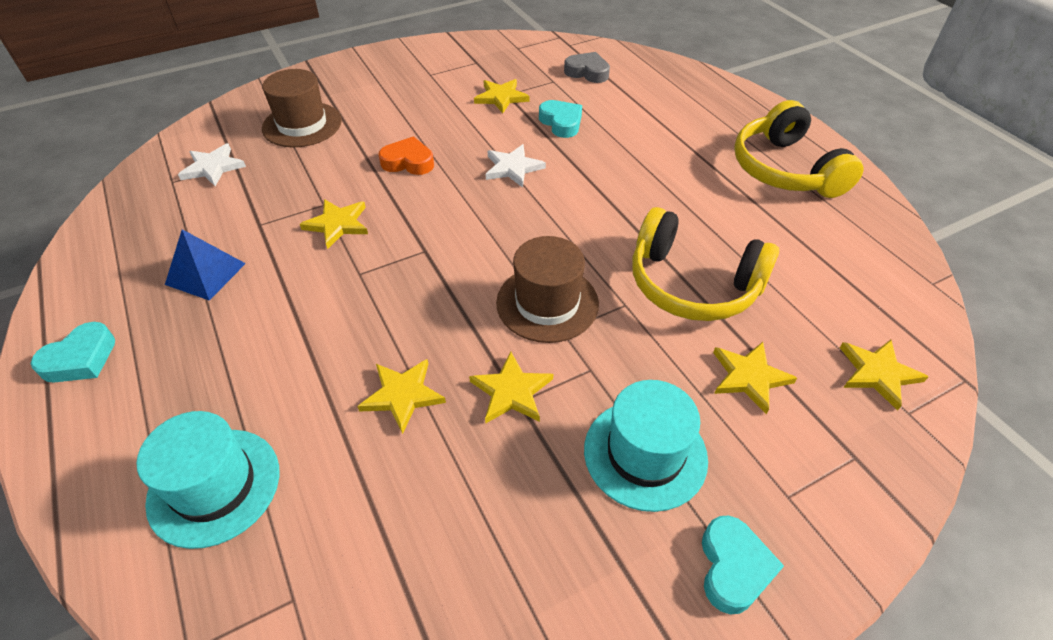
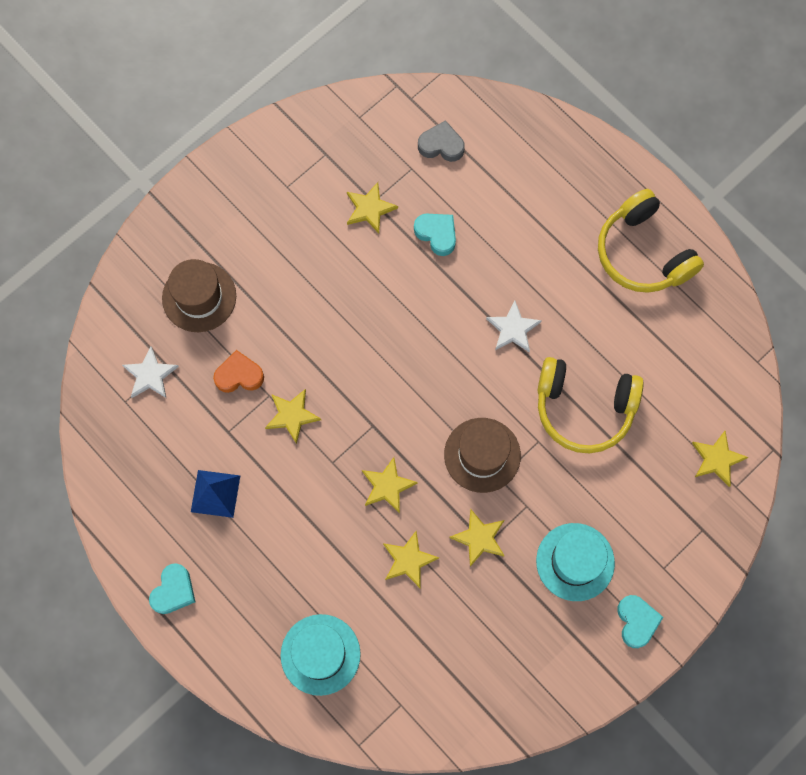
camera: 15 degrees left, 25 degrees up
(408, 162) = (318, 324): orange heart -> orange heart (239, 375)
(513, 168) = (412, 309): white star -> white star (513, 329)
(749, 377) = (633, 484): yellow star -> yellow star (387, 486)

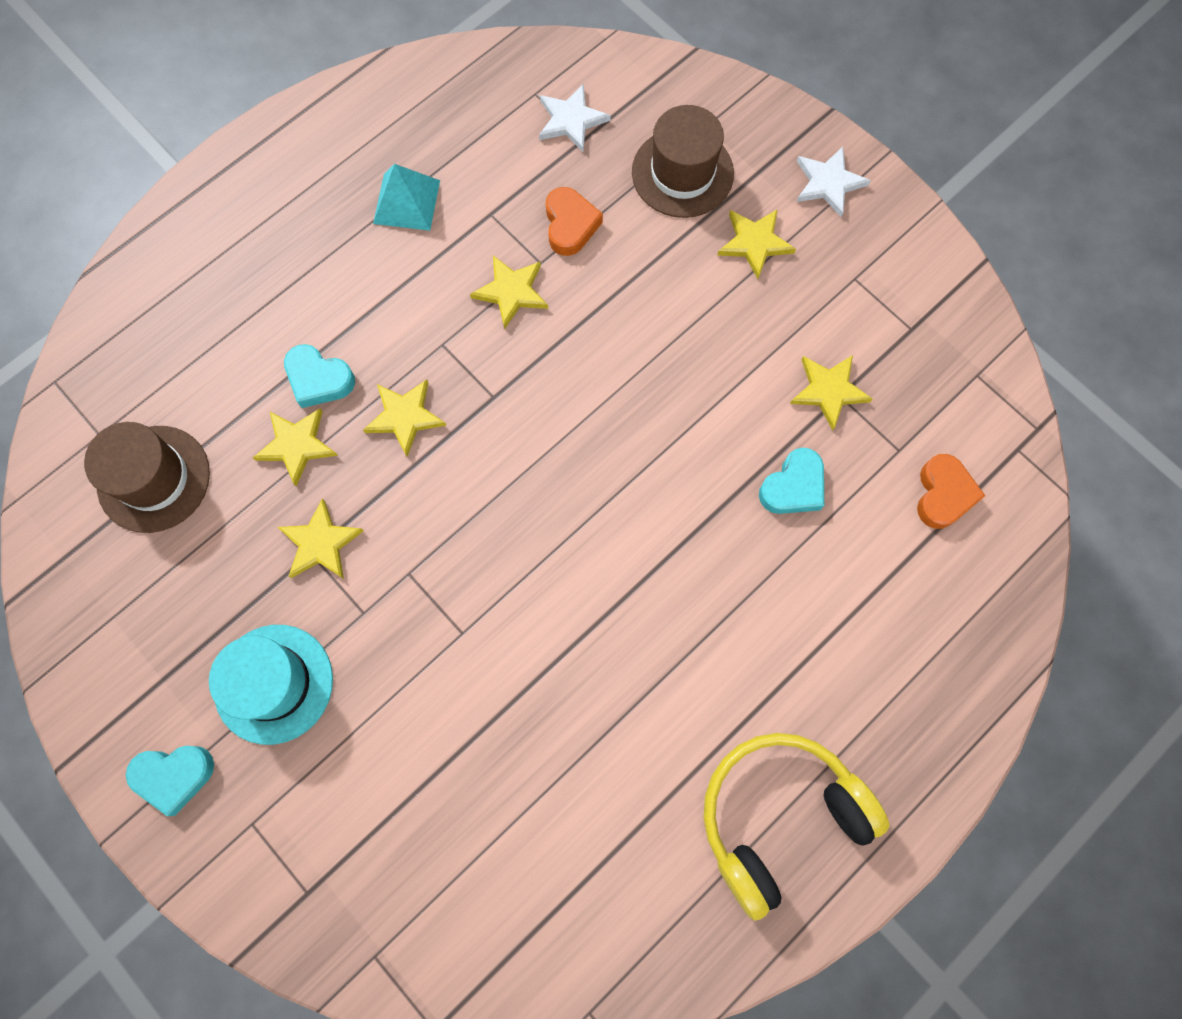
camera: 90 degrees right, 0 degrees up
(173, 591) = (281, 159): turquoise heart -> turquoise heart (319, 379)
(215, 493) = (407, 202): blue pyramid -> turquoise pyramid
(320, 654) = (179, 333): turquoise hat -> none
(441, 145) = (943, 494): grey heart -> orange heart
(482, 455) = (445, 549): brown hat -> brown hat (154, 479)
(513, 329) = (642, 599): white star -> white star (828, 183)
(584, 408) = (513, 706): yellow headphones -> none
(717, 459) = (422, 926): yellow star -> yellow star (754, 243)

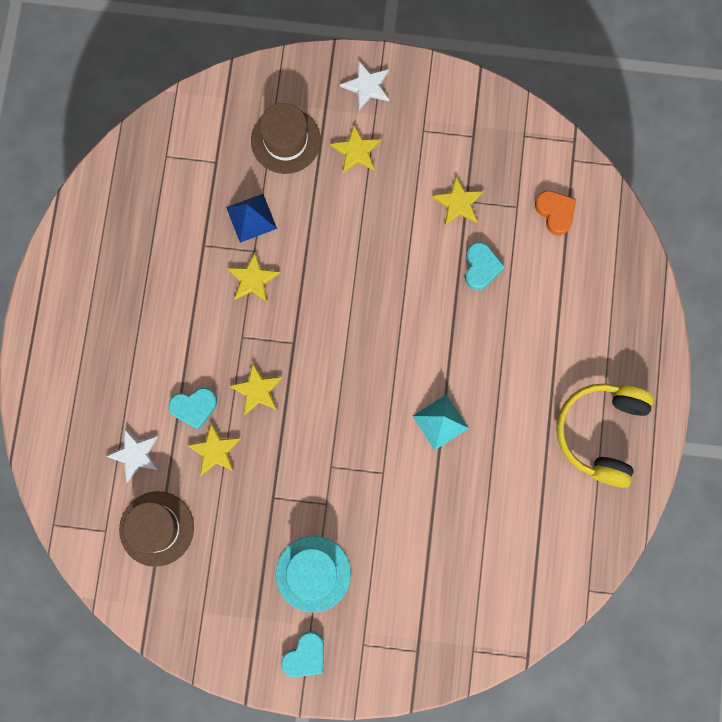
camera: 40 degrees left, 5 degrees up
(320, 543) = (273, 488): yellow star -> none
(407, 202) = (151, 274): turquoise pyramid -> turquoise pyramid (440, 422)
(570, 225) = (251, 217): orange heart -> blue pyramid
(571, 120) = (199, 157): white star -> white star (135, 455)

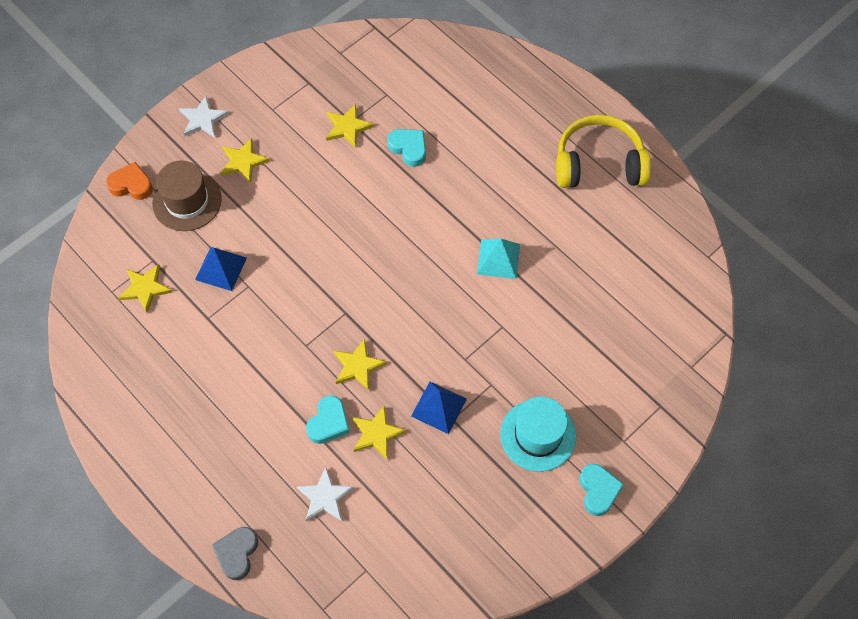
camera: 50 degrees left, 15 degrees down
(44, 428) = (237, 553): none -> grey heart
(156, 528) = (400, 527): brown hat -> none
(253, 279) = (269, 303): yellow star -> yellow star (145, 288)
(274, 479) = (438, 407): none -> blue pyramid
(555, 213) = (414, 75): orange heart -> orange heart (131, 185)
(601, 433) = (599, 164): yellow headphones -> yellow headphones turned 120 degrees clockwise

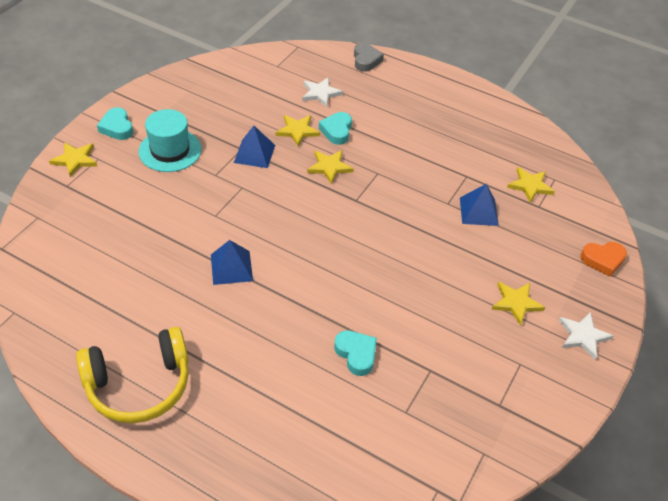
camera: 160 degrees right, 15 degrees down
(187, 201) = (544, 257): brown hat -> none
(347, 127) = (431, 362): yellow star -> yellow star (75, 160)
(409, 148) = (356, 354): turquoise heart -> turquoise heart turned 150 degrees counterclockwise
(498, 259) = (231, 267): turquoise pyramid -> blue pyramid

